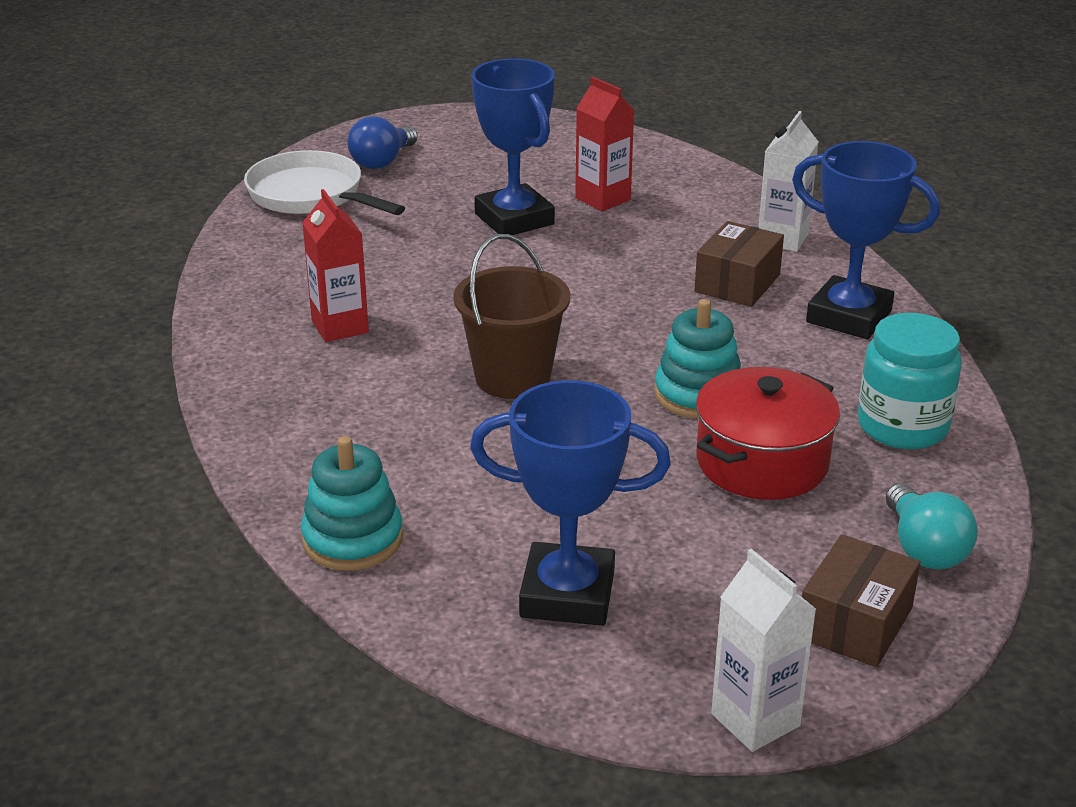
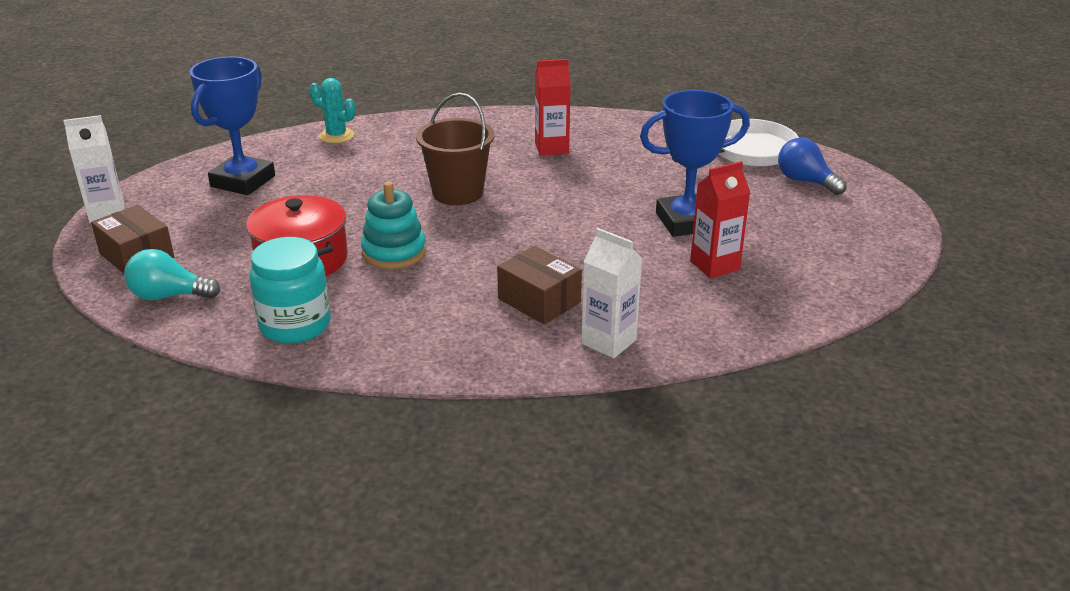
camera: 105 degrees right, 0 degrees up
(352, 539) = (336, 136): turquoise stacking toy -> turquoise cactus
(849, 316) = (458, 342): blue trophy -> none

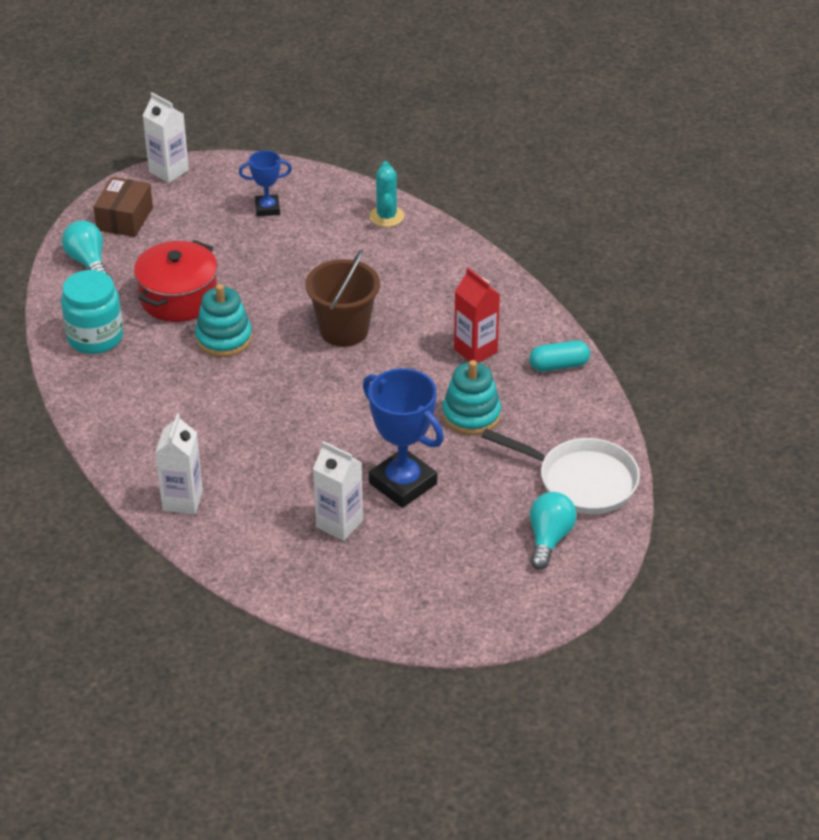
camera: 60 degrees right, 10 degrees up
(243, 181) = (267, 208): blue trophy -> blue trophy, size x0.55
(539, 300) = (212, 443): brown box -> none
(605, 124) = (559, 365): none -> turquoise capsule
(628, 171) = (471, 415): none -> turquoise stacking toy
(714, 265) = (339, 524): red carton -> white carton
(805, 181) = (549, 539): blue light bulb -> turquoise light bulb

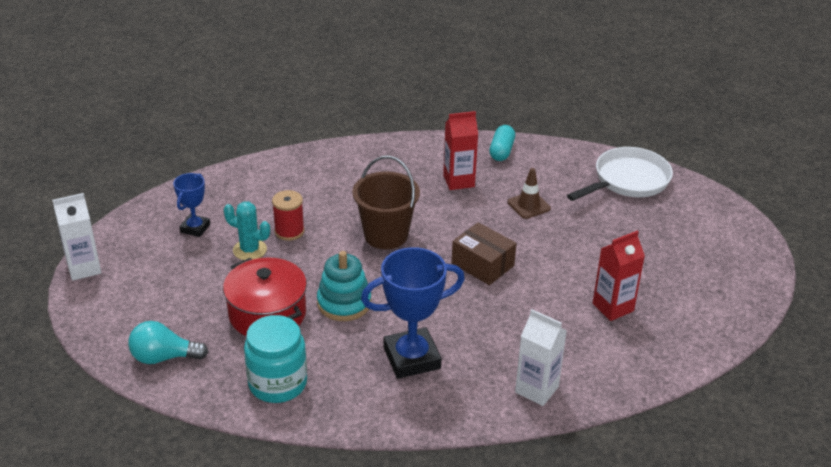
camera: 65 degrees left, 5 degrees down
(125, 218) = (124, 315): brown box -> brown box (482, 264)
(304, 266) = (289, 231): none -> red spool
(339, 524) = (613, 307): white carton -> red carton
(386, 216) = (266, 172): turquoise cactus -> turquoise cactus (250, 250)
(403, 483) = (584, 261): blue trophy -> blue trophy (411, 358)
(471, 415) = (528, 205): turquoise stacking toy -> brown traffic cone
(549, 539) = (679, 213): turquoise light bulb -> none

